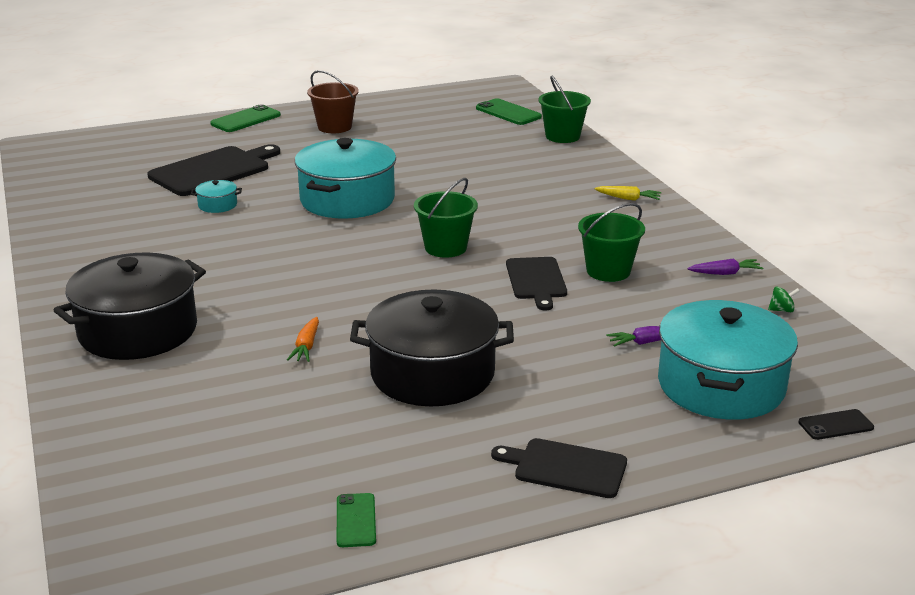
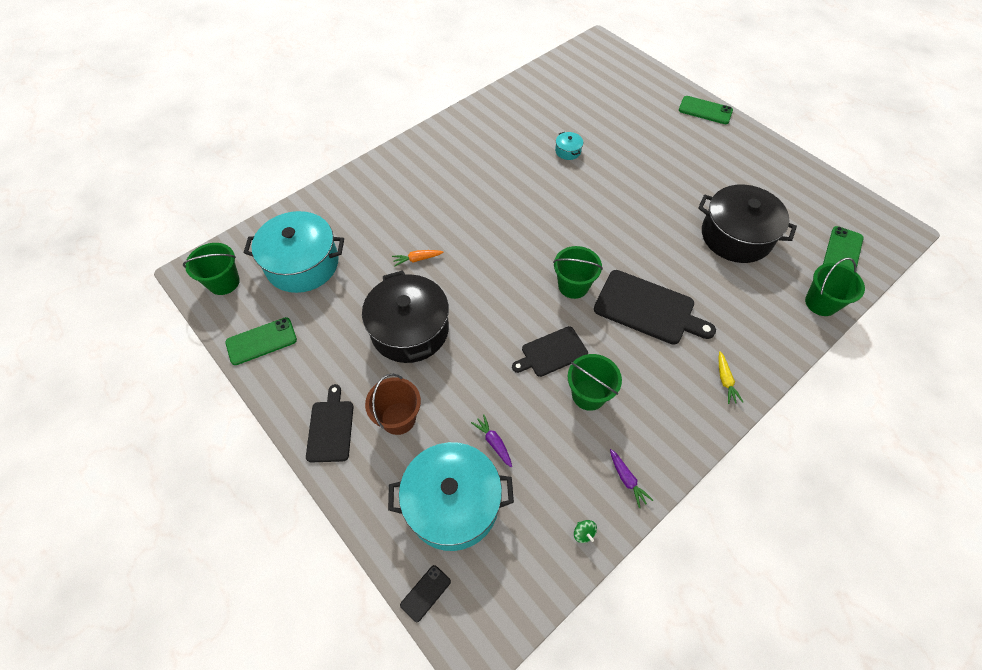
camera: 70 degrees right, 30 degrees up
(138, 331) = (406, 182): black pot -> black pot (736, 236)
(182, 554) = (224, 282): none -> green bucket
(213, 170) = (614, 129): black cutting board -> black cutting board (648, 308)
(334, 127) = (728, 159): brown bucket -> brown bucket (398, 418)
(347, 200) = (614, 209): turquoise pot -> turquoise pot (302, 264)
(356, 520) = (261, 341): green phone -> green phone, size x1.60
(836, 425) = (425, 593): black phone -> black phone turned 75 degrees clockwise

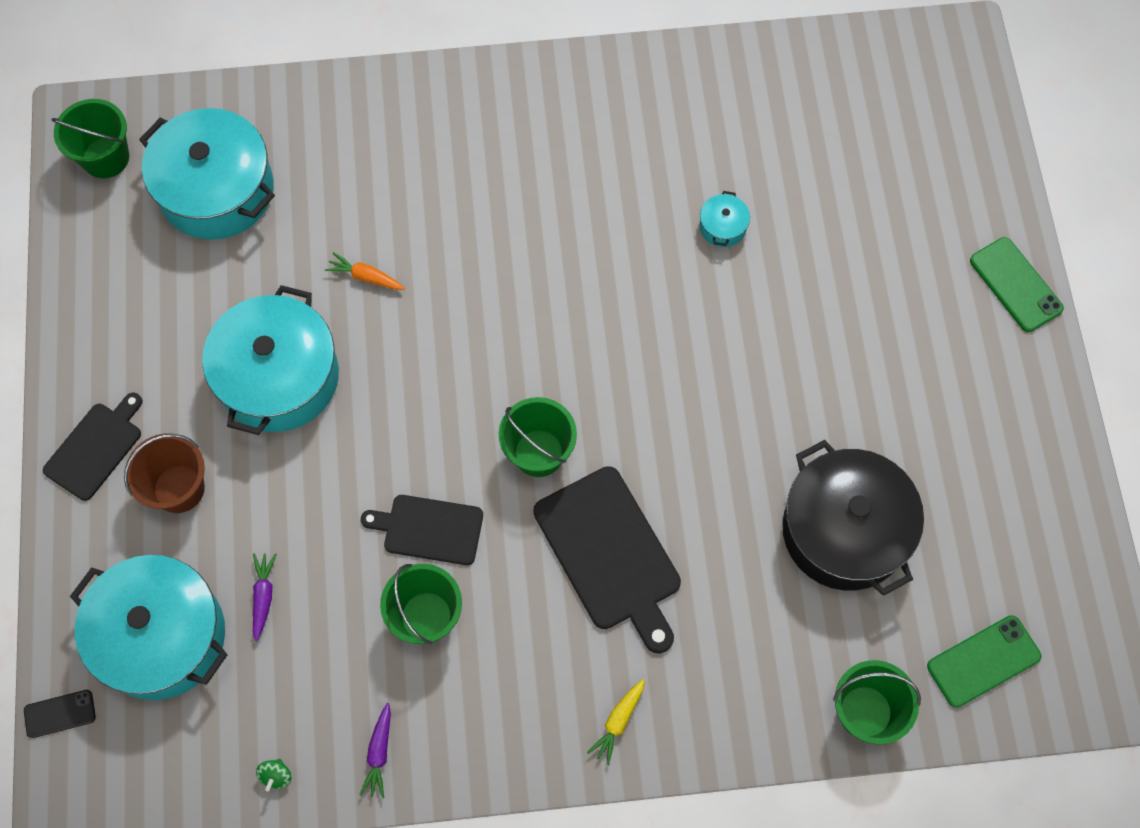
camera: 35 degrees right, 10 degrees up
(261, 341) = (95, 275): green phone -> none
(410, 330) = (279, 377): black pot -> turquoise pot

